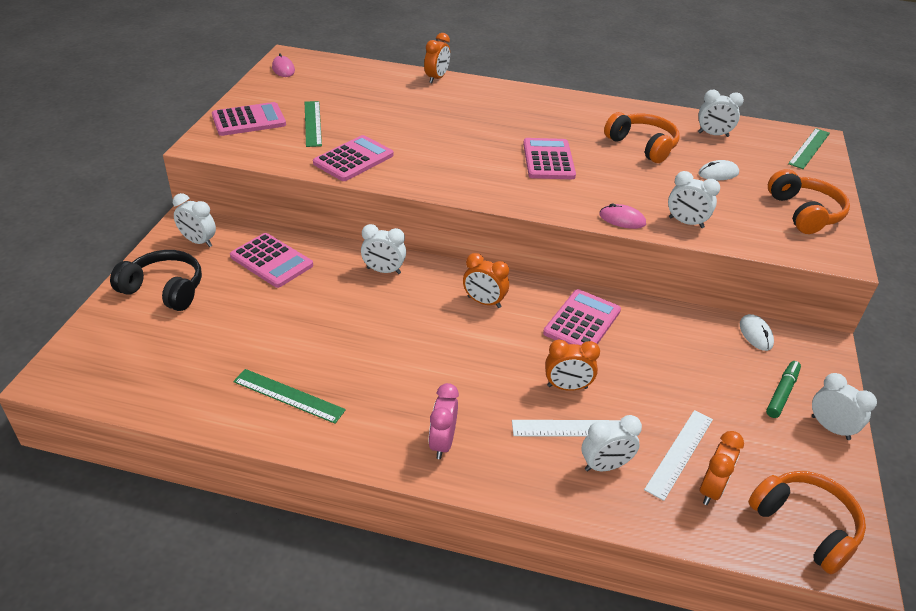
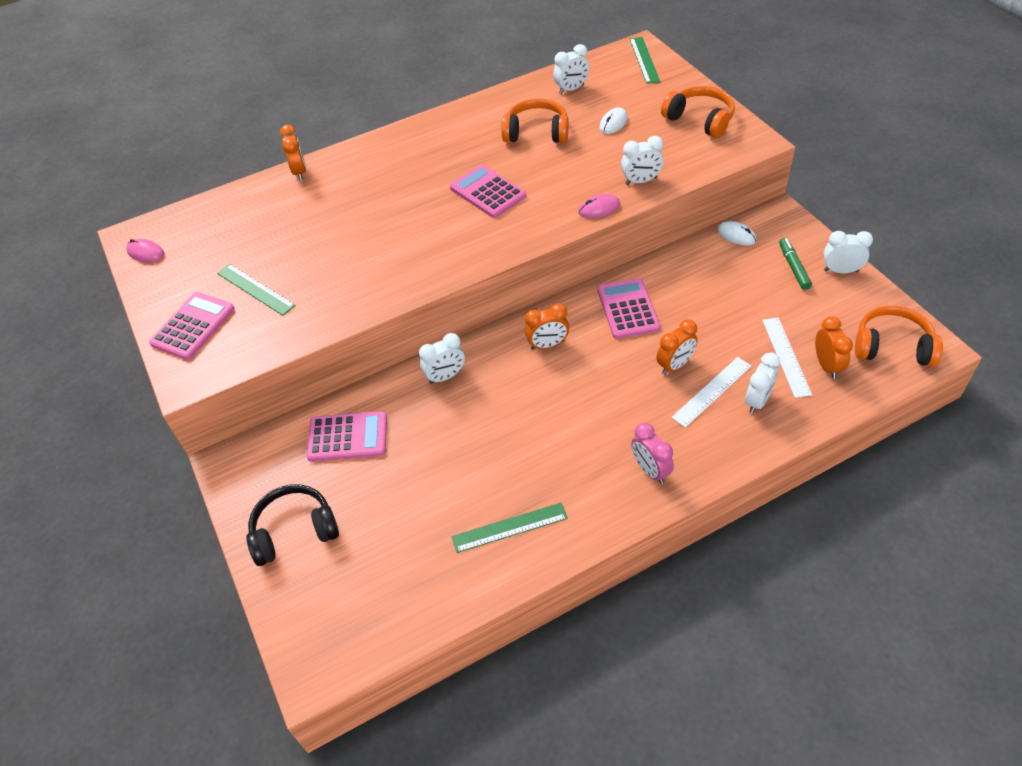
camera: 35 degrees left, 10 degrees up
(198, 241) = (261, 469): white clock -> none
(353, 159) = (339, 298): pink calculator -> none

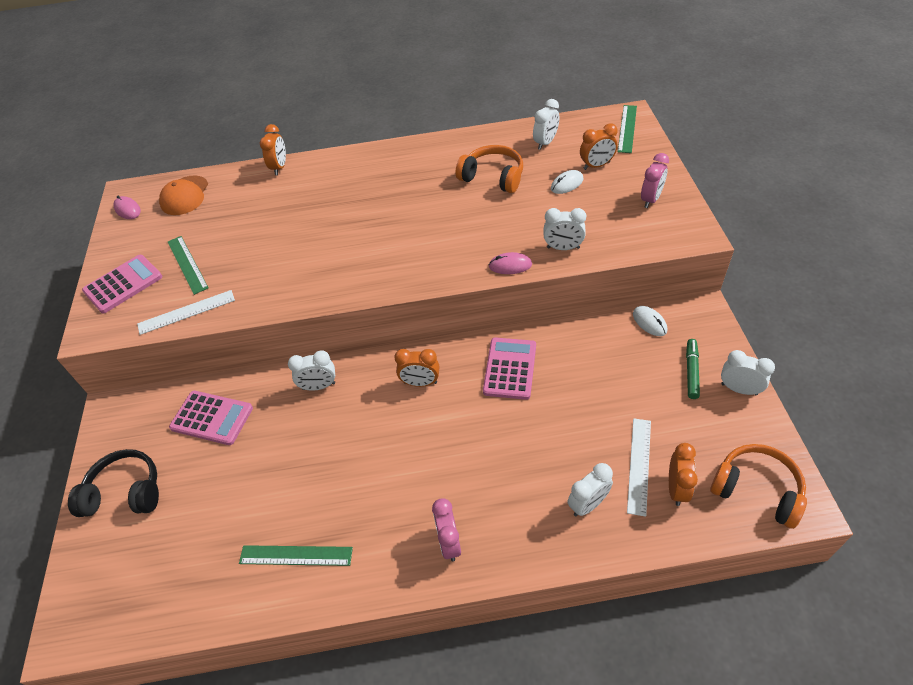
camera: 20 degrees right, 0 degrees up
(206, 224) = (185, 196): none -> orange cap
(487, 192) = (420, 224): pink calculator -> none
(571, 89) = (545, 143): white clock -> white clock turned 45 degrees counterclockwise
(675, 365) = (525, 440): orange clock -> orange clock (596, 166)
(700, 120) = (651, 199): orange headphones -> pink clock
(712, 391) = (548, 479): white ruler -> white ruler (186, 312)

